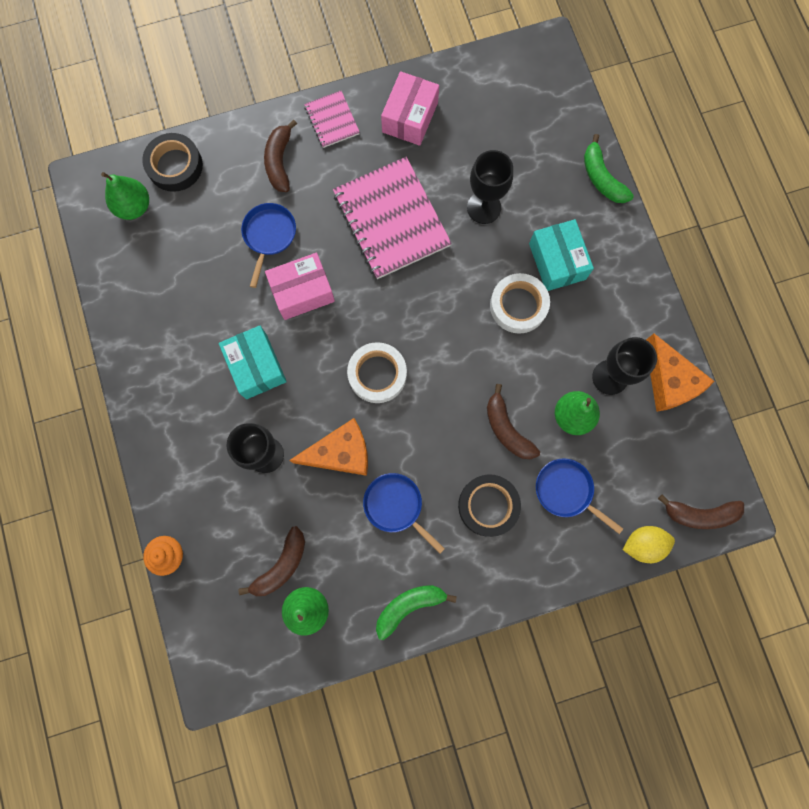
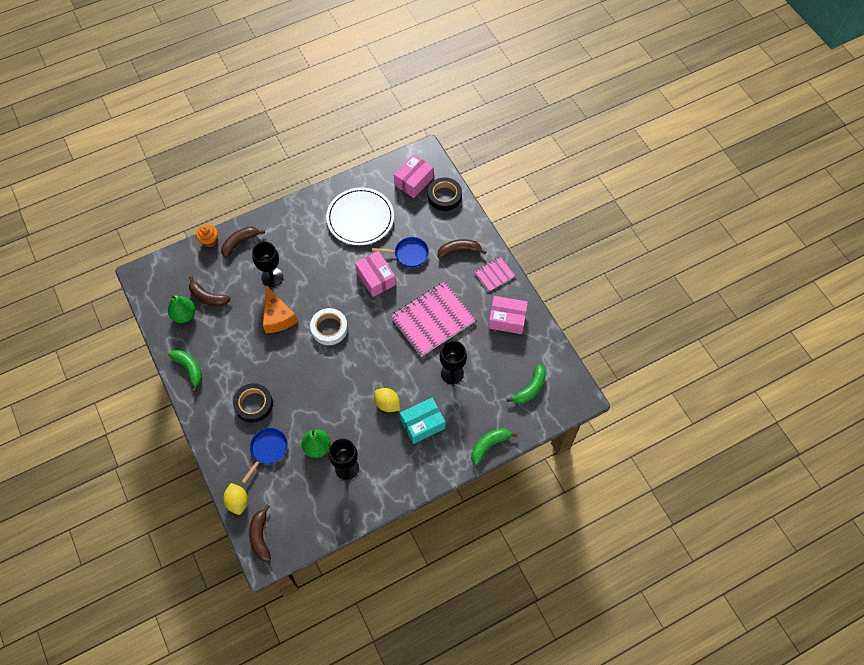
camera: 80 degrees right, 15 degrees down
(134, 207) = (414, 181): green pear -> pink box
(185, 300) = (360, 218): none -> white plate
(256, 366) = (325, 262): turquoise box -> none
(396, 506) = (248, 352): blue pan -> none
(507, 429) = (303, 408): brown banana -> brown banana (240, 242)
(518, 305) = (387, 404): white tape -> yellow lemon
(525, 108) = (530, 389): none -> green banana
(669, 381) = (349, 506): orange cheese -> none

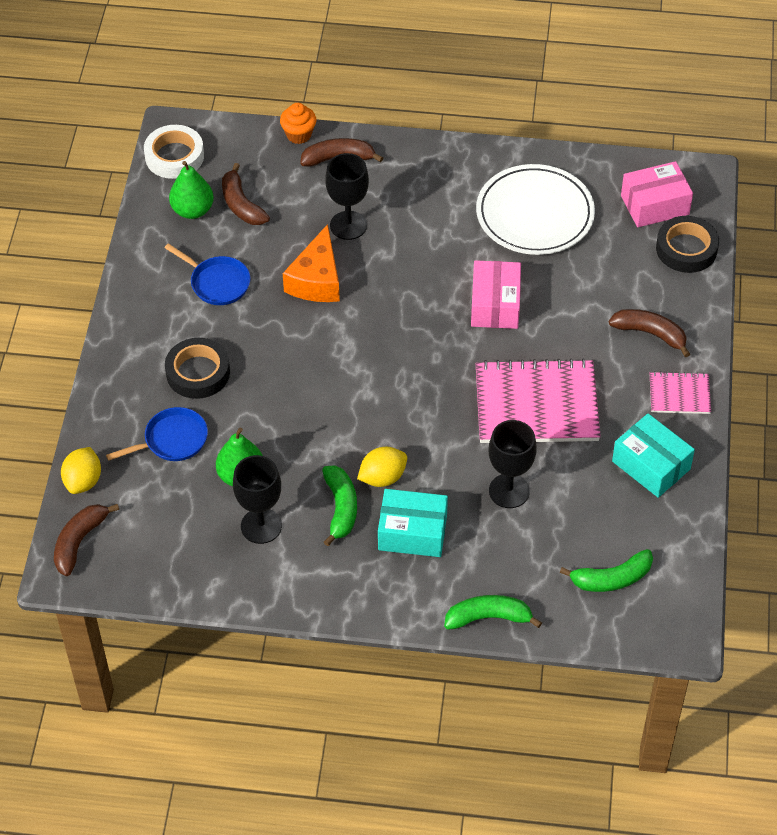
camera: 35 degrees right, 10 degrees down
(189, 369) = (148, 280): green banana -> green banana (341, 508)
(329, 328) = (377, 334): white tape -> white tape (174, 156)
(387, 404) = (382, 477): yellow lemon -> yellow lemon turned 75 degrees clockwise
(408, 254) = (569, 298): blue pan -> blue pan (217, 282)
(507, 319) = (651, 465): pink box -> turquoise box

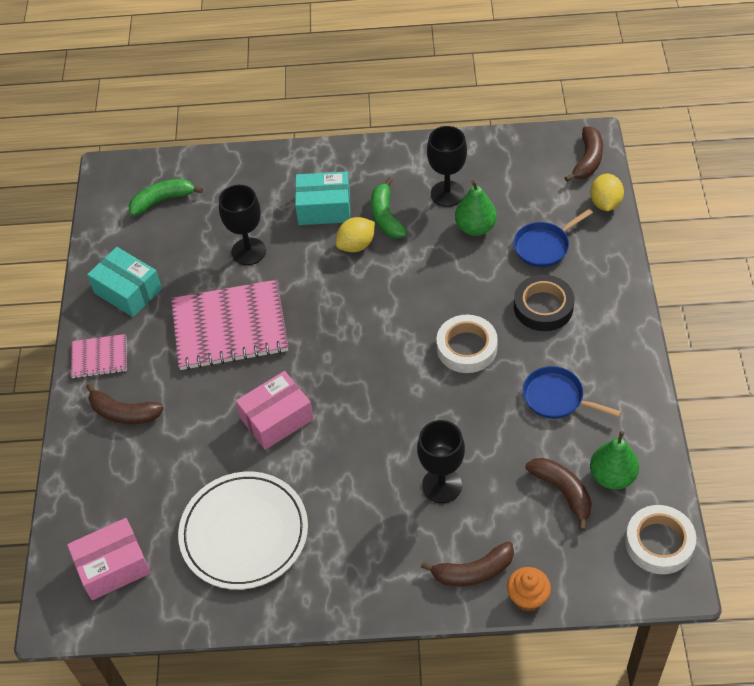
camera: 175 degrees right, 0 degrees up
(290, 343) = (466, 348): none -> white tape
(316, 280) = (459, 417): orange cheese -> none
(488, 617) = (256, 160): green banana -> none
(495, 305) = (277, 419): pink box -> pink box turned 60 degrees clockwise
(686, 249) = (82, 515): black tape -> none

